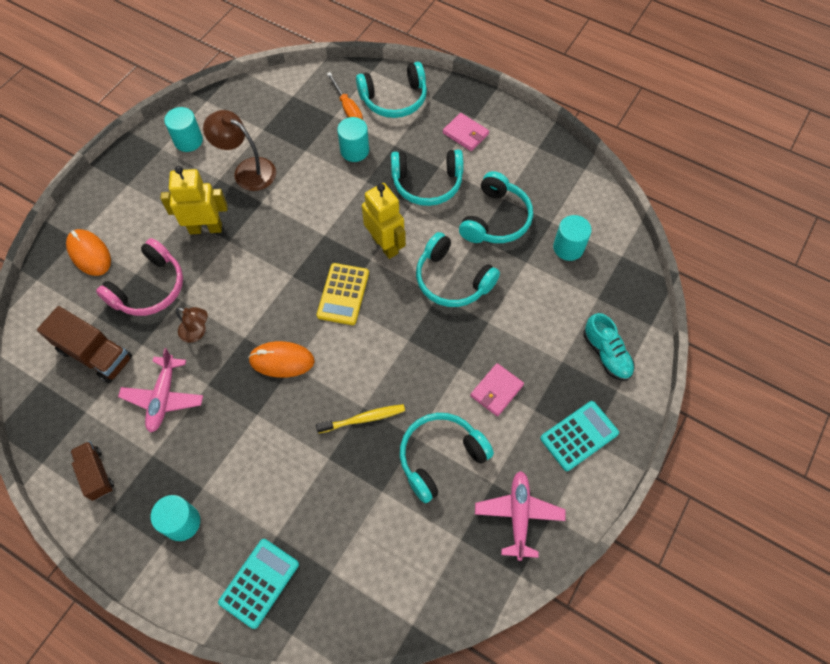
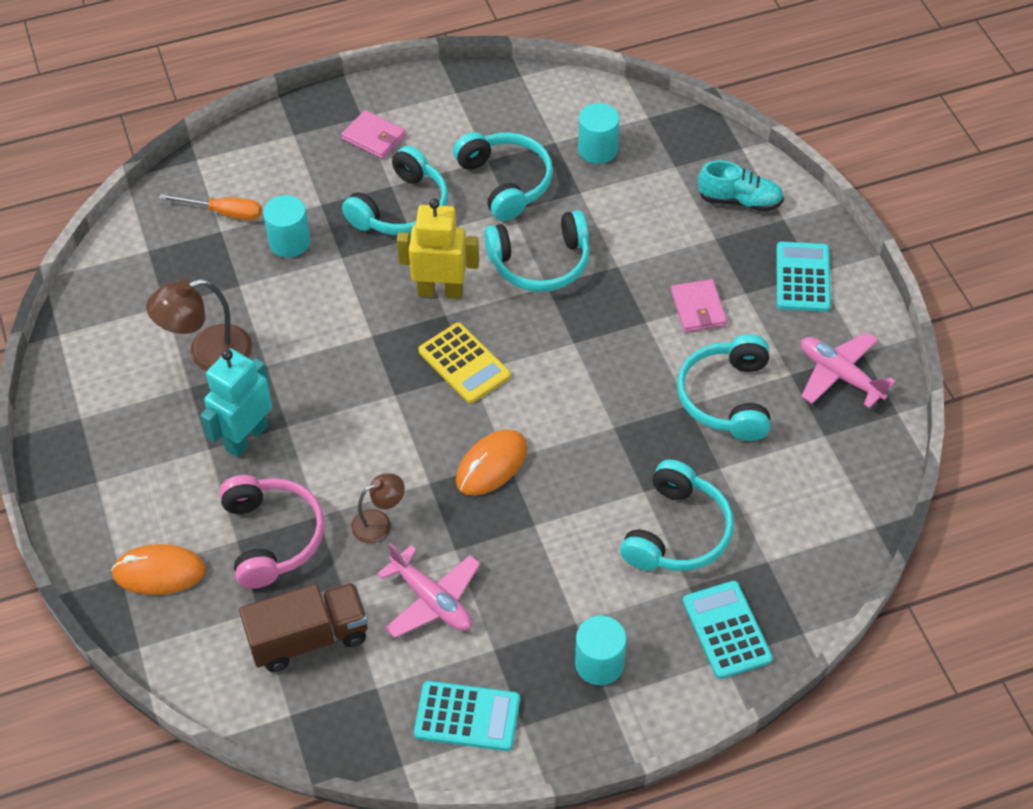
camera: 50 degrees left, 10 degrees down
(96, 474) = (467, 716): brown truck -> turquoise calculator
(188, 140) = (99, 385): turquoise cylinder -> none
(206, 228) = (246, 438): yellow robot -> turquoise robot
(363, 419) = (627, 435): yellow toothbrush -> none
(394, 99) = (259, 166): turquoise headphones -> turquoise headphones (677, 532)
(465, 134) = (373, 137): pink wallet -> pink wallet turned 45 degrees clockwise

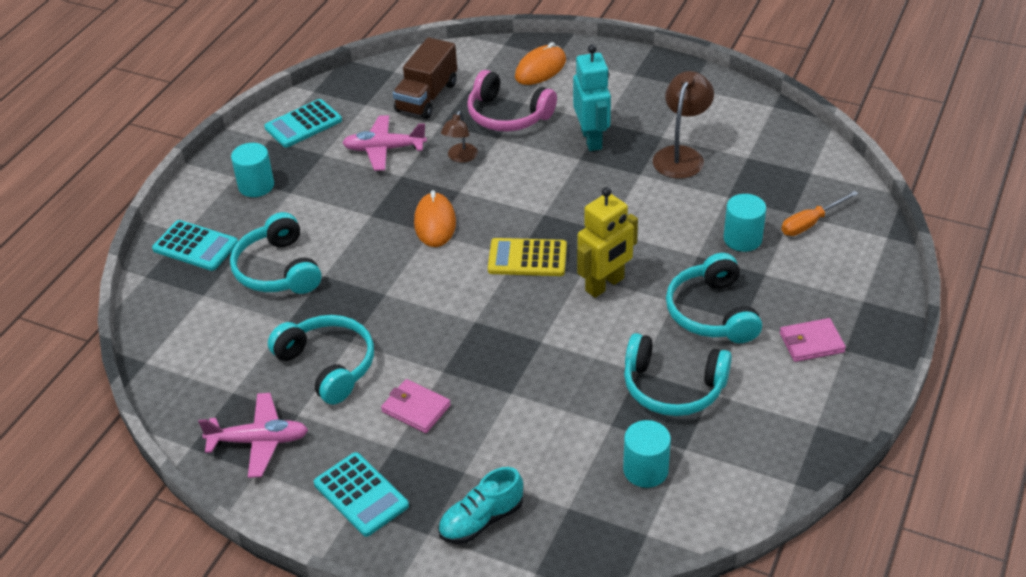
camera: 135 degrees right, 10 degrees down
(540, 263) = (567, 352): turquoise headphones -> none

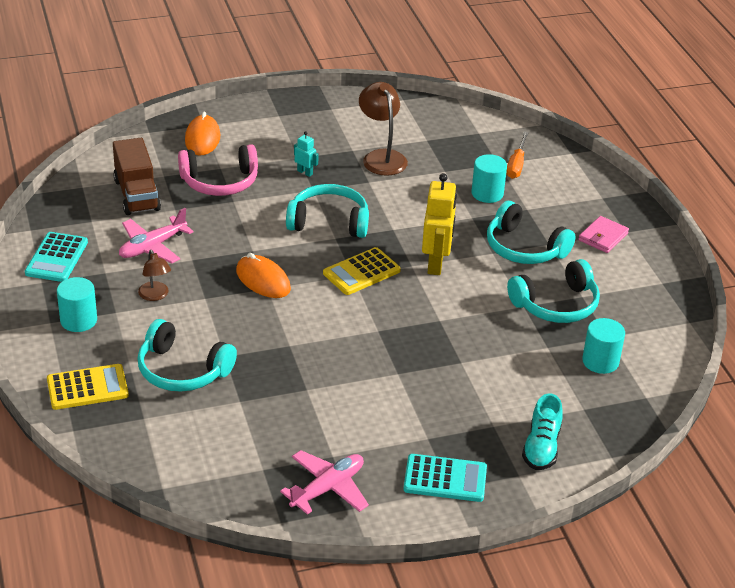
camera: 45 degrees left, 5 degrees down
(195, 246) = (87, 387): turquoise calculator -> yellow calculator
(328, 365) = (311, 413): turquoise headphones -> turquoise headphones (329, 222)
(416, 408) = (411, 406): pink wallet -> none
(460, 157) = (222, 226): brown lamp -> brown lamp (155, 295)
(592, 139) = (305, 172): turquoise robot -> turquoise robot, size x0.48

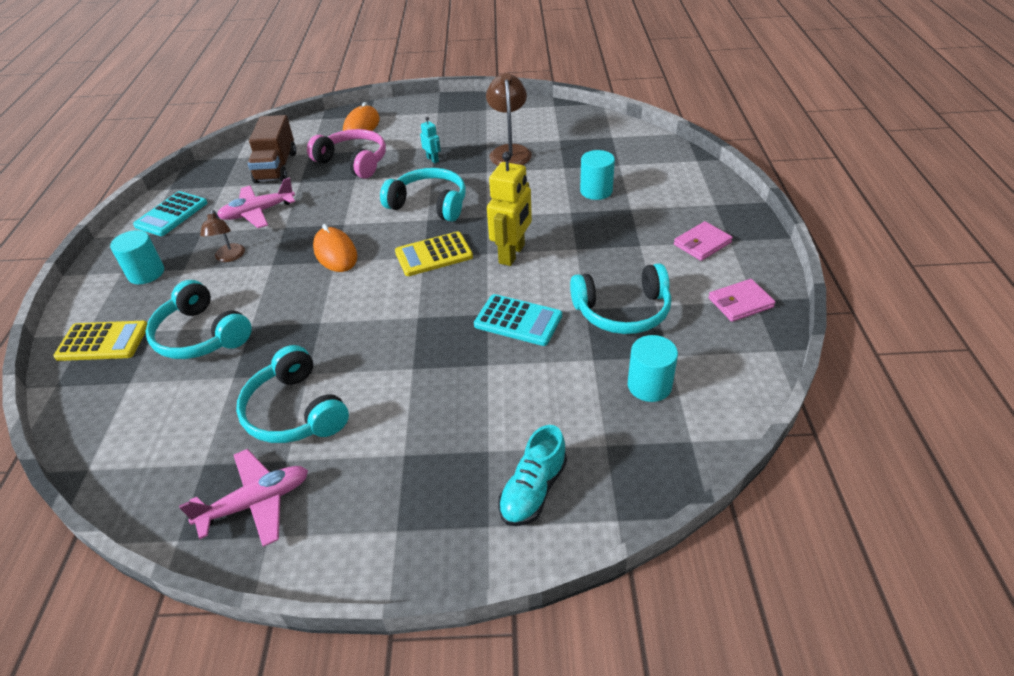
camera: 20 degrees right, 5 degrees up
(220, 182) = (353, 162): pink headphones -> pink headphones turned 150 degrees counterclockwise
(445, 479) = (396, 514): turquoise calculator -> turquoise calculator (518, 320)
(516, 165) = (637, 167): orange screwdriver -> none
(524, 248) = (611, 247): turquoise headphones -> turquoise headphones (295, 411)
(651, 286) = (740, 303): none -> pink wallet

